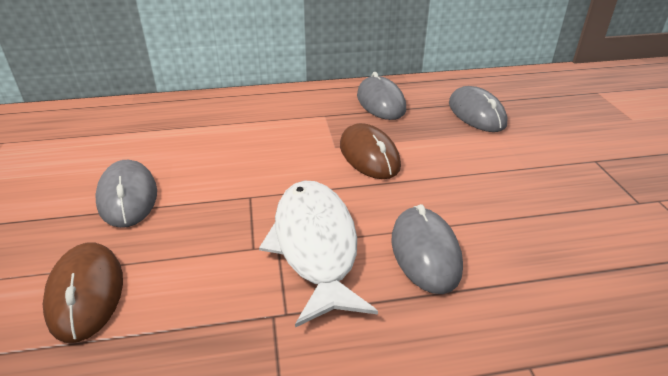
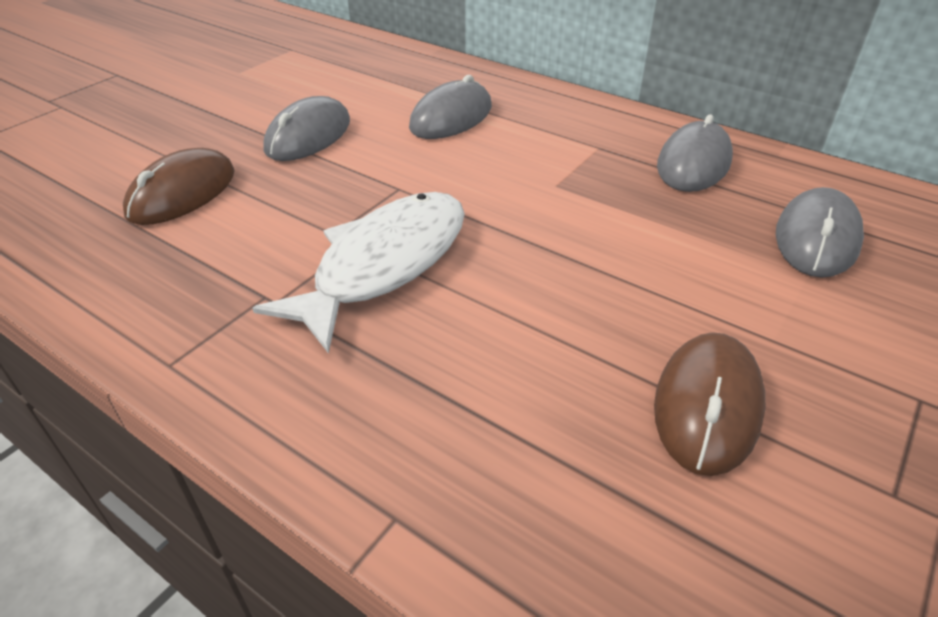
camera: 45 degrees right, 5 degrees up
(369, 155) = (579, 213): brown mouse -> brown mouse (708, 405)
(425, 252) = (475, 340): grey mouse -> grey mouse (451, 117)

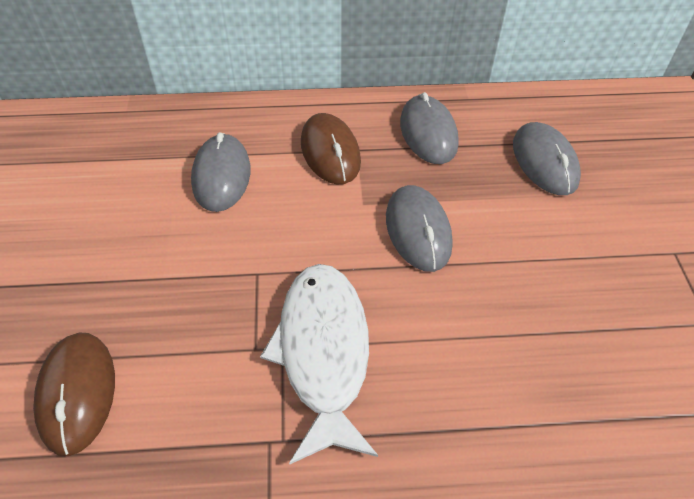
camera: 40 degrees left, 10 degrees up
(308, 136) = (121, 262): grey mouse -> grey mouse (418, 230)
(708, 405) = (597, 328): brown mouse -> brown mouse (330, 152)

